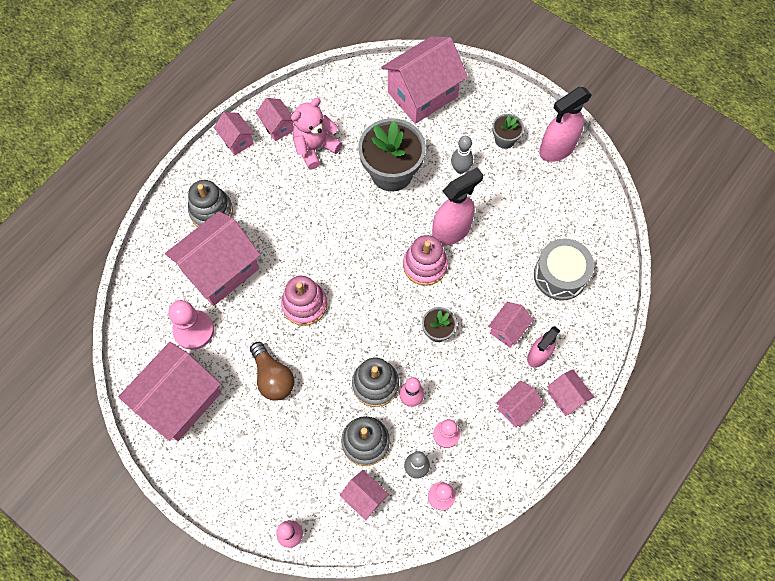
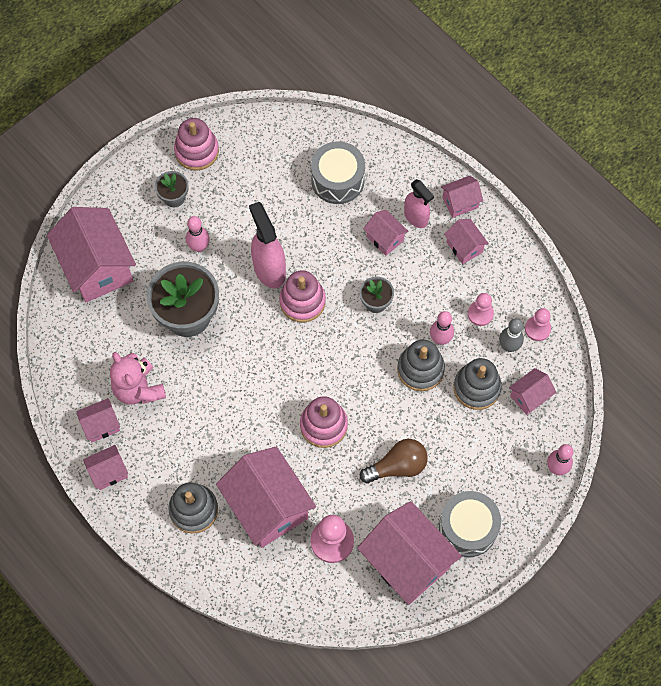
camera: 80 degrees left, 0 degrees up
(219, 453) = (468, 528): none -> grey drum
(460, 169) = (199, 247): grey bowling pin -> pink bowling pin
(556, 149) = (197, 151): pink spray bottle -> pink stacking toy

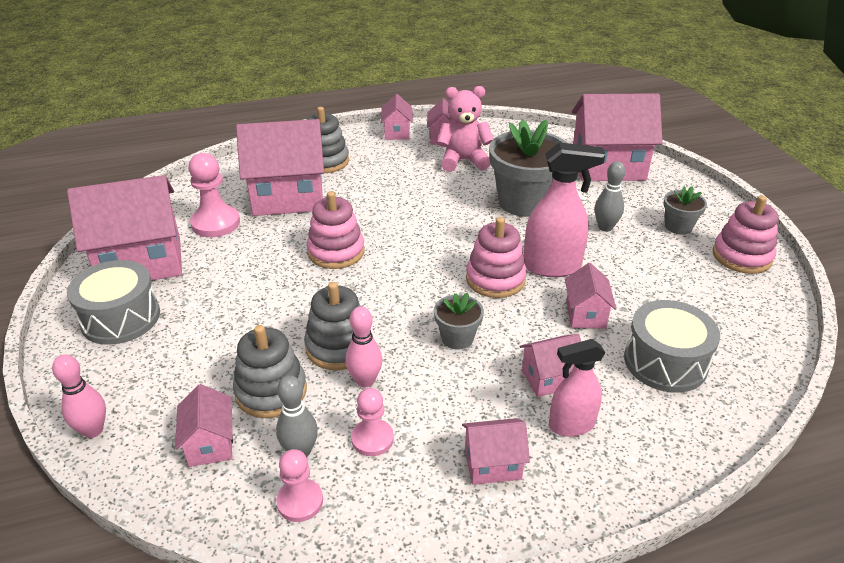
camera: 115 degrees right, 30 degrees down
(199, 247) = (605, 227): pink bowling pin -> grey bowling pin
(397, 466) = (242, 288): brown light bulb -> none
(460, 202) = (577, 491): pink house -> pink house (585, 314)

